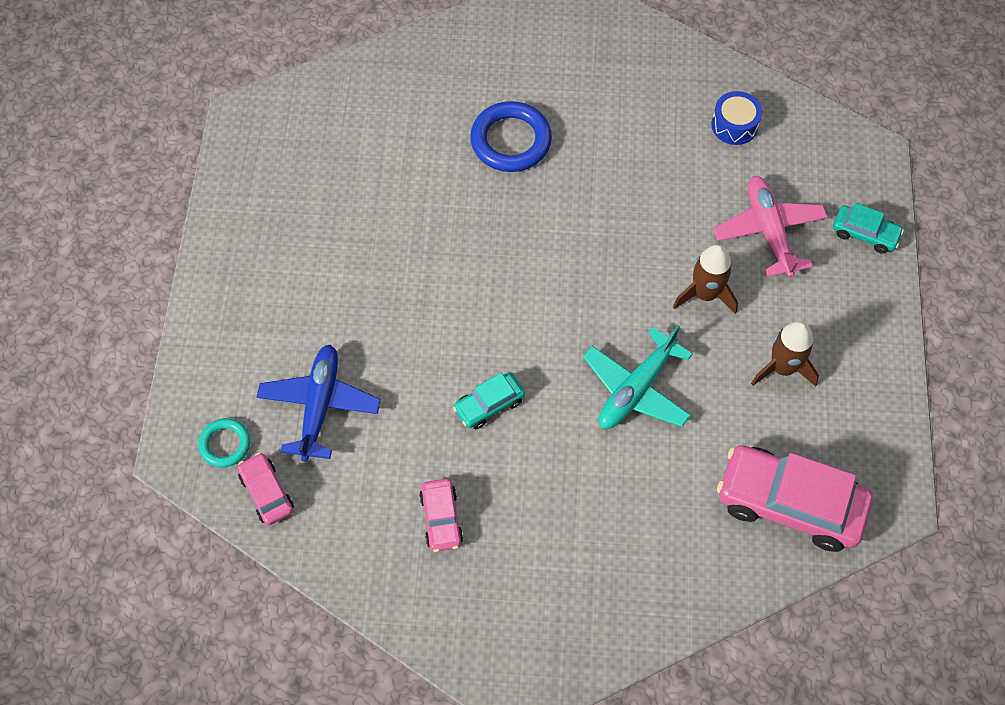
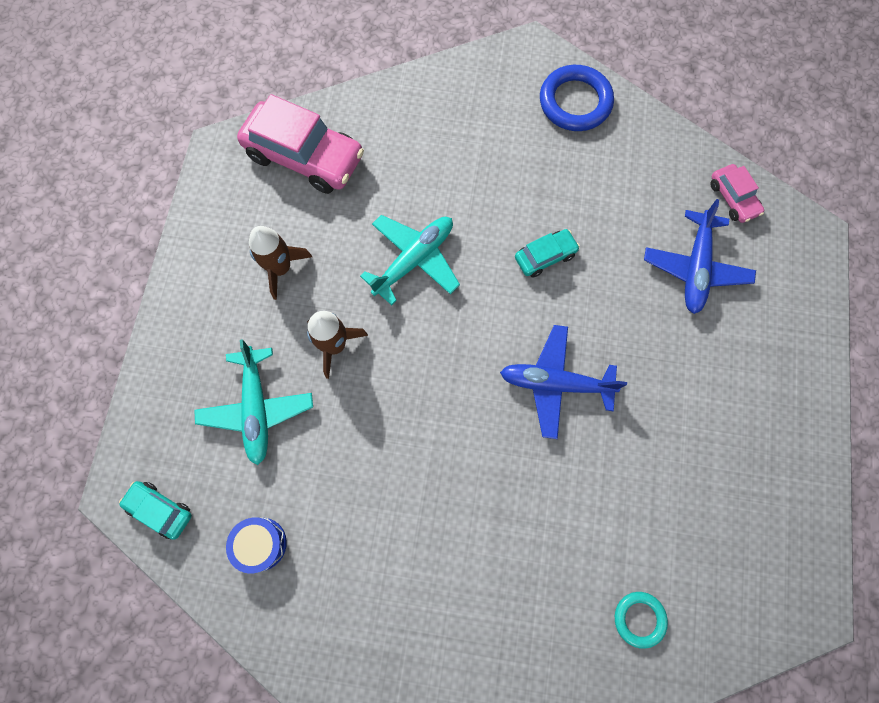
camera: 175 degrees left, 10 degrees up
(225, 444) = (774, 240): turquoise ring -> turquoise ring (639, 619)
(441, 519) = (587, 167): pink car -> none
(474, 276) = (555, 383): none -> blue plane
(511, 141) = (509, 545): blue ring -> blue ring (575, 102)
(768, 230) = (257, 409): pink plane -> turquoise plane
(864, 233) = (163, 397): turquoise car -> turquoise car (160, 510)

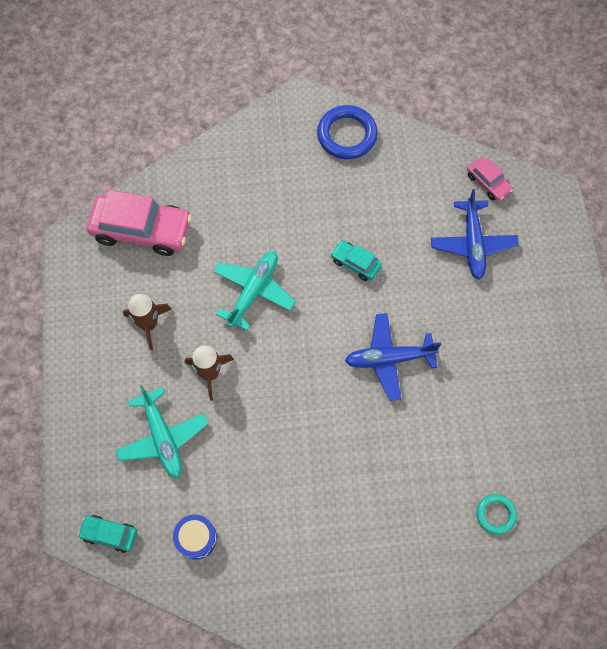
camera: 15 degrees left, 5 degrees down
(545, 256) = (355, 263): turquoise car -> turquoise car turned 105 degrees counterclockwise

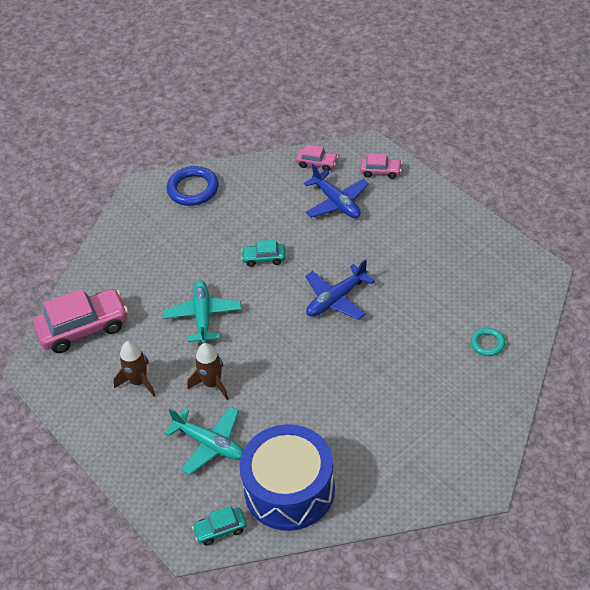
camera: 30 degrees left, 20 degrees down
(196, 538) = (289, 490): blue drum -> blue drum, size x2.42
(544, 235) = (380, 171): none -> pink car

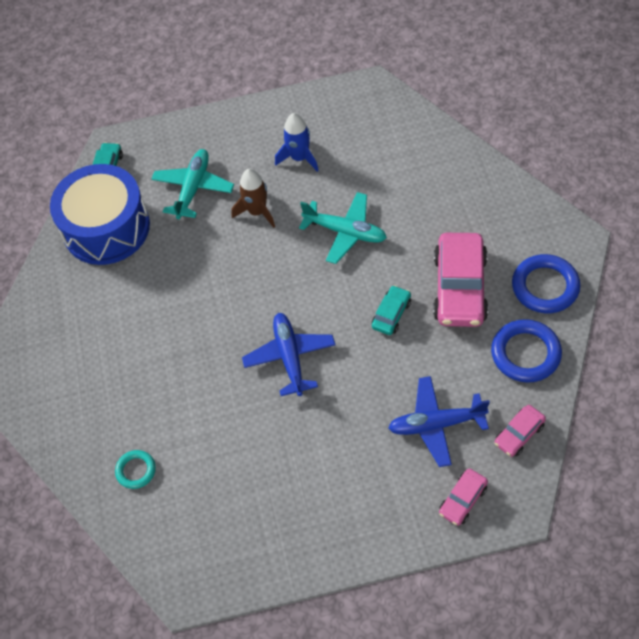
camera: 120 degrees right, 10 degrees up
(83, 328) = (394, 134): pink car -> pink car (460, 288)
(139, 381) = (299, 158): brown rocket -> blue rocket
(210, 444) = (193, 188): turquoise plane -> turquoise plane turned 135 degrees clockwise
(254, 180) = (525, 353): none -> blue ring

